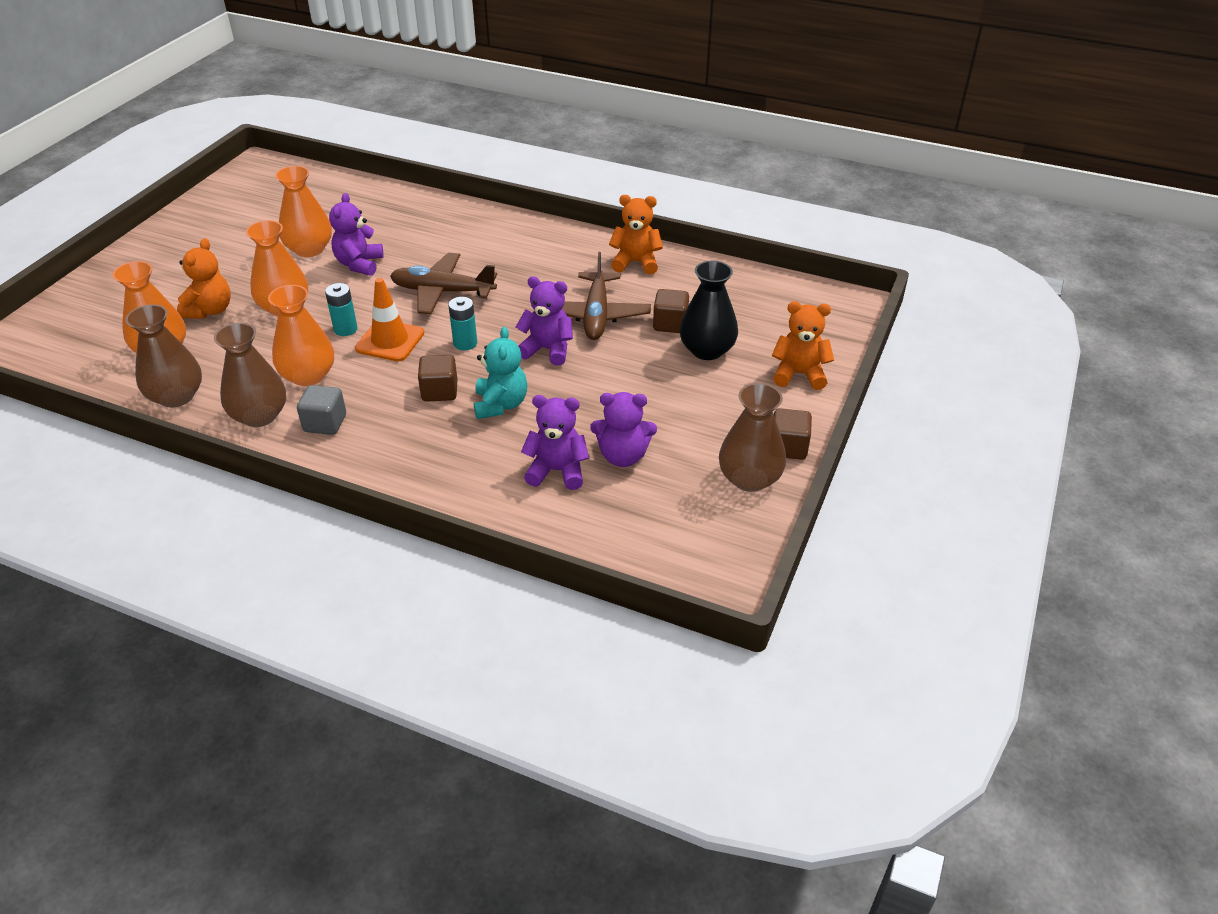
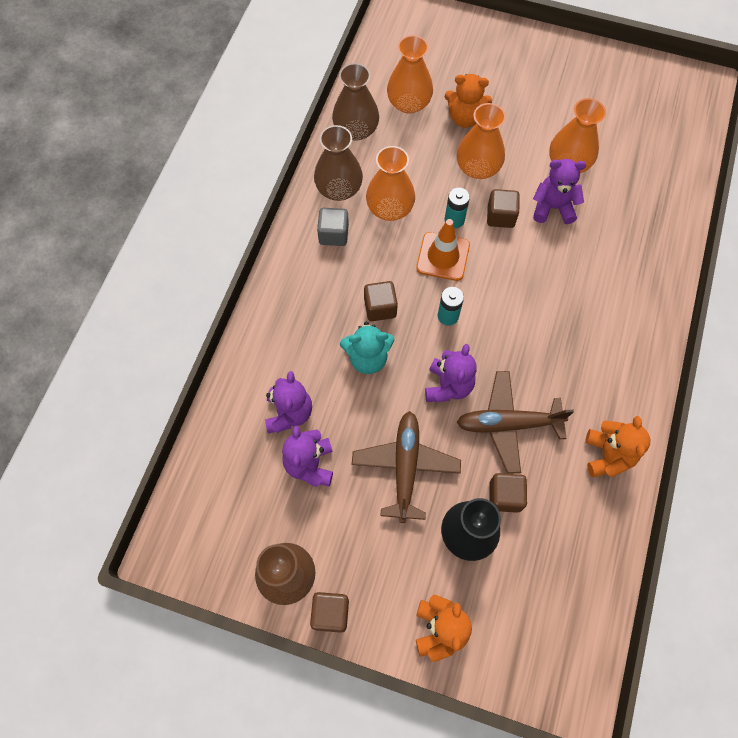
camera: 85 degrees right, 25 degrees up
(355, 298) = (500, 216): none -> brown cube
(442, 292) = (522, 283): brown plane -> brown plane (405, 467)

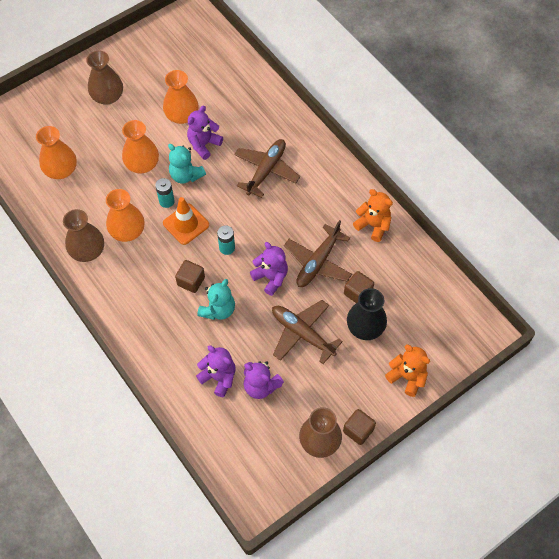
camera: 55 degrees left, 5 degrees down
(333, 234) = (118, 275): grey cube -> none
(356, 130) = (53, 213): brown vase -> brown vase (108, 96)
(465, 118) = (101, 147): orange teddy bear -> none
(500, 216) = (186, 175): brown cube -> turquoise teddy bear
(576, 291) = (266, 170): none -> brown plane

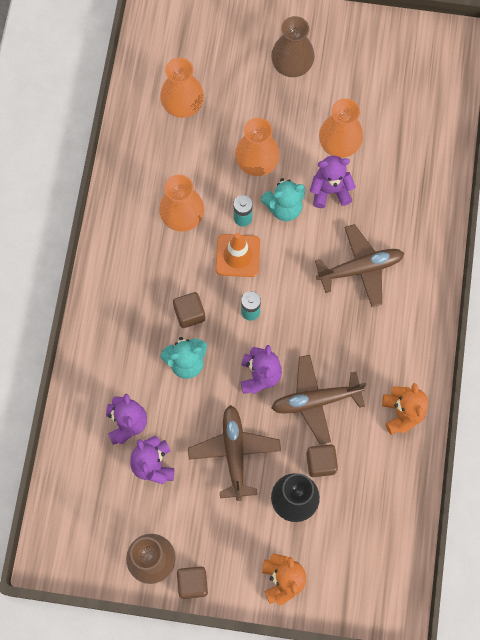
camera: 45 degrees right, 10 degrees up
(87, 251) = (132, 204): brown vase -> none
(186, 175) = (284, 207): turquoise teddy bear -> turquoise teddy bear turned 105 degrees counterclockwise

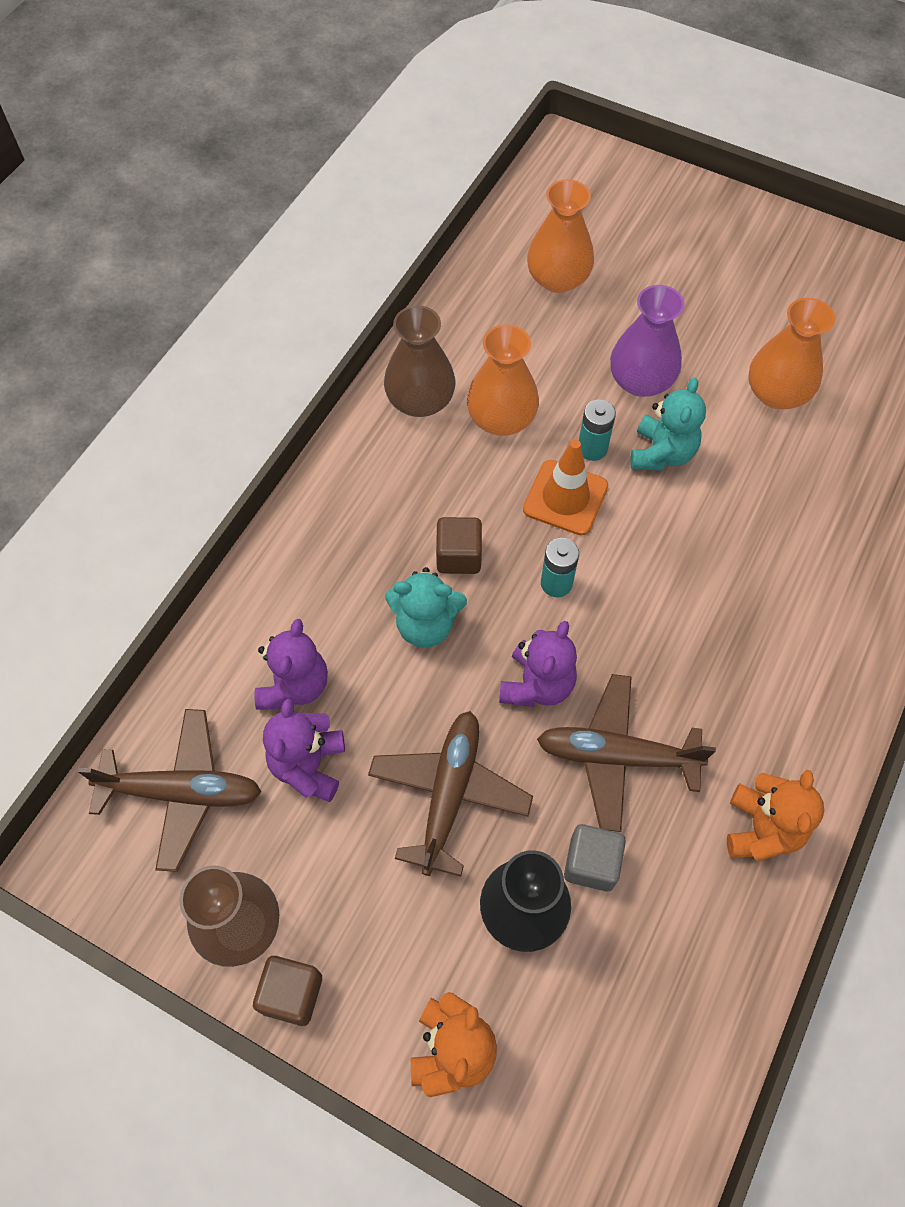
camera: 20 degrees right, 10 degrees down
(257, 162) = (641, 381): orange vase -> purple vase
(284, 207) = (661, 453): turquoise teddy bear -> turquoise teddy bear turned 75 degrees counterclockwise
(292, 65) = (736, 274): brown vase -> brown vase (420, 401)
(321, 463) = (591, 863): brown cube -> grey cube
(330, 191) = (742, 452): purple teddy bear -> none
(360, 268) = (756, 577): brown plane -> brown plane (182, 792)

